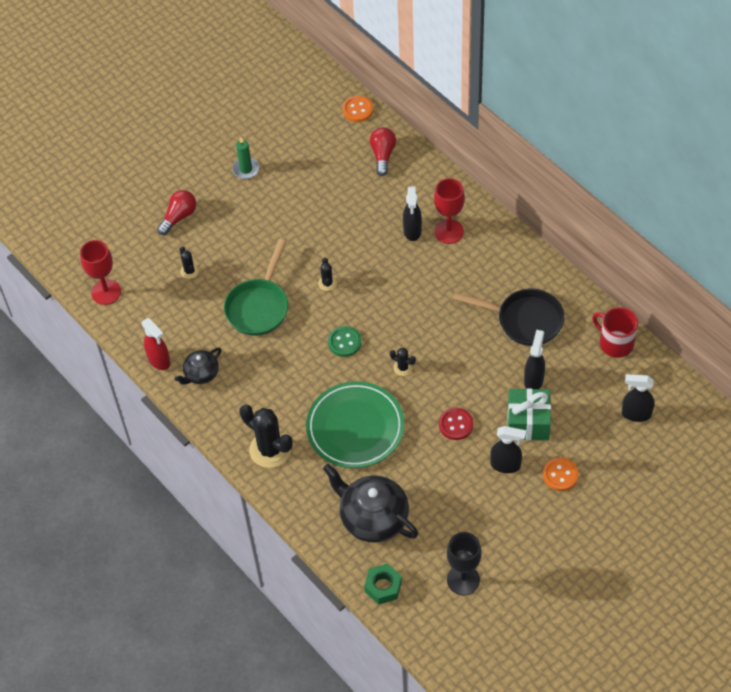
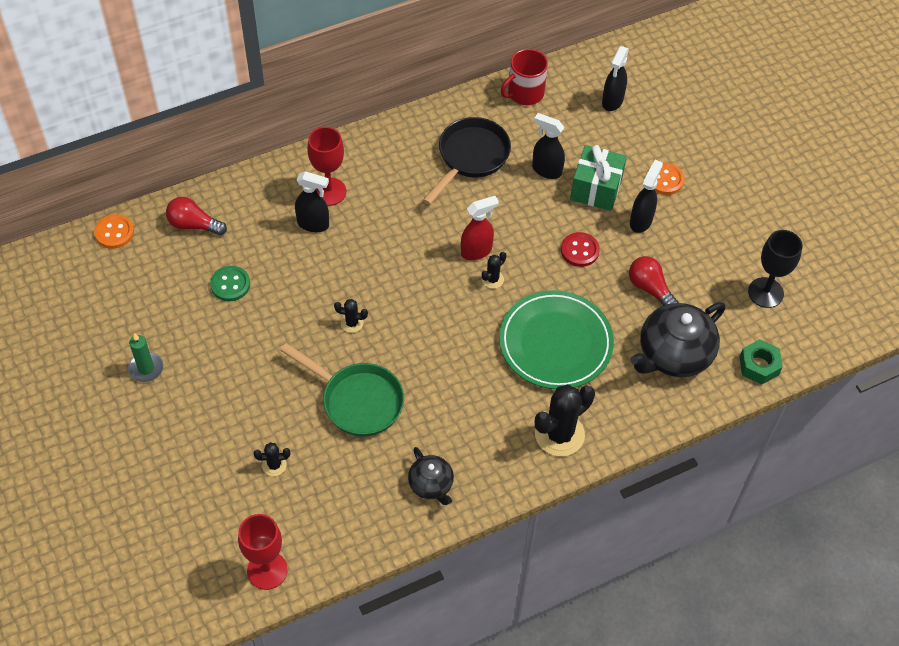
camera: 80 degrees left, 0 degrees up
(159, 360) = (395, 528): red spray bottle -> red spray bottle (476, 251)
(179, 217) = (185, 459): red light bulb -> red light bulb (650, 288)
(344, 342) = (439, 326): green button -> green button (230, 284)

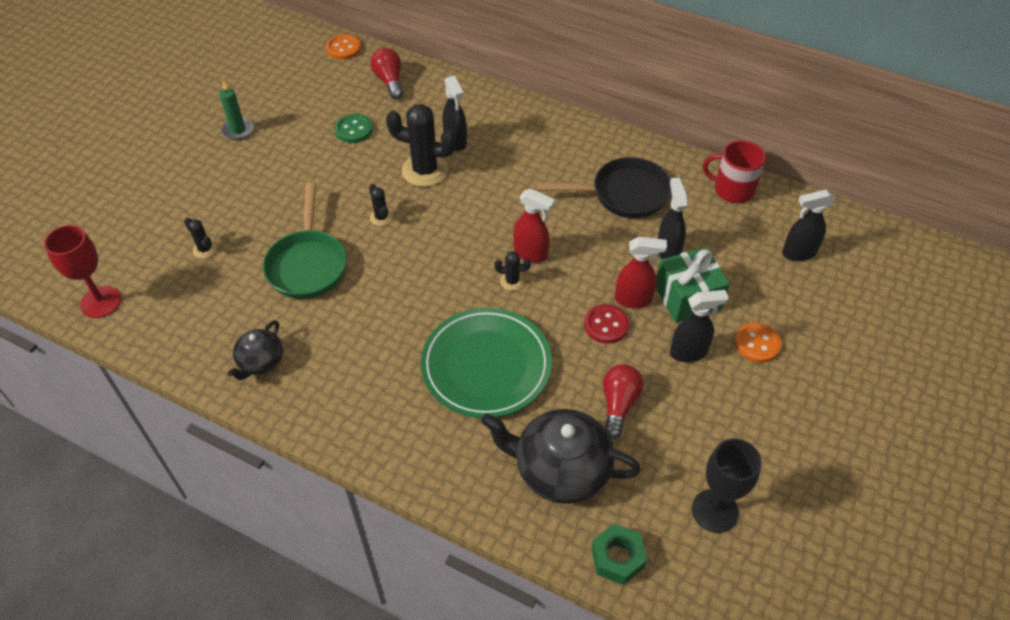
camera: 55 degrees right, 5 degrees down
(329, 191) = (496, 132): red goblet -> none
(559, 434) = (388, 427): black cactus -> black cactus (425, 170)
(571, 220) = (633, 299): none -> red spray bottle

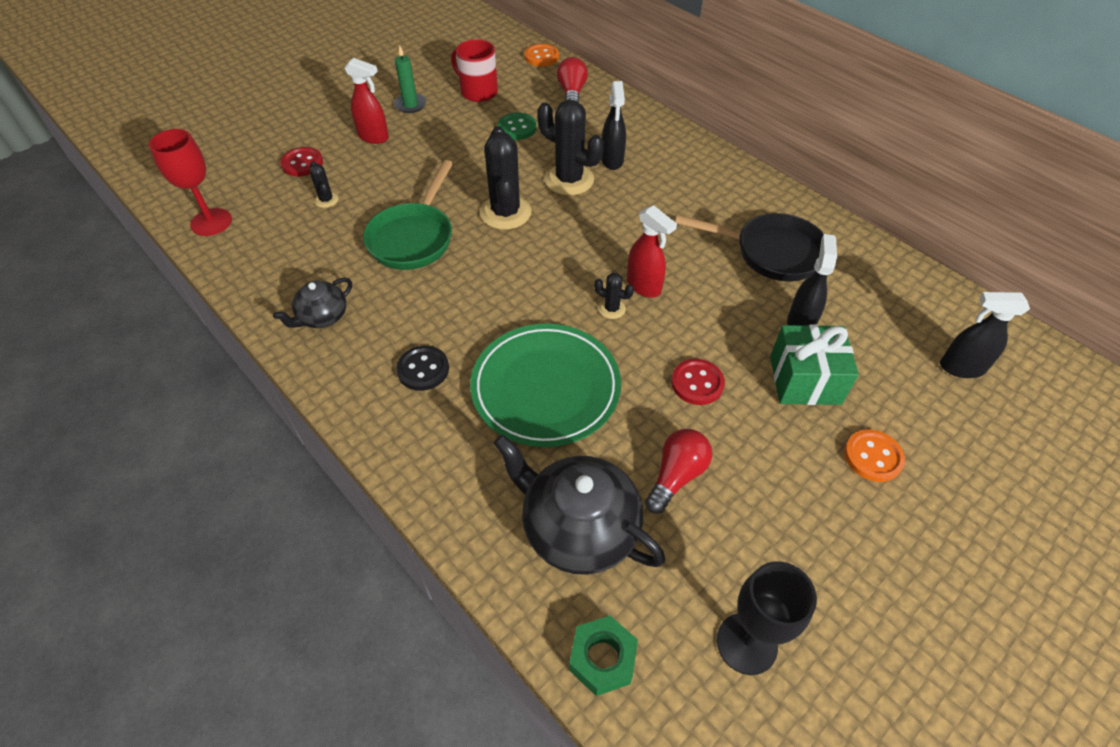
camera: 20 degrees right, 0 degrees up
(160, 218) = (302, 163): none -> red button
(375, 381) = (423, 369): none -> black button
(381, 217) = (505, 213): black cactus -> black cactus, size x2.10
(633, 299) = (740, 365): red spray bottle -> red spray bottle (374, 137)
(689, 352) = (783, 442): black spray bottle -> none
(732, 189) = (901, 278): red mug -> red mug (478, 92)

